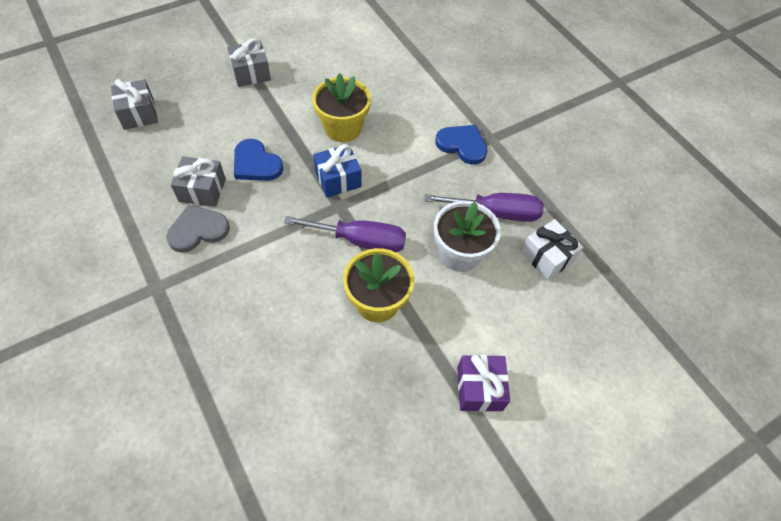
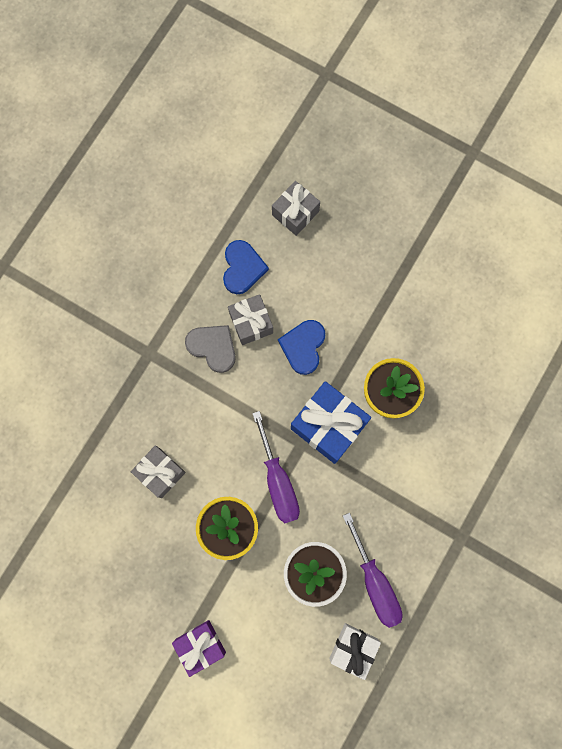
camera: 65 degrees right, 20 degrees up
(251, 73) = (402, 271): grey gift -> grey gift (160, 473)
(338, 179) = (328, 425): blue gift -> blue gift, size x1.54
(462, 145) = (436, 514): blue heart -> blue heart (242, 268)

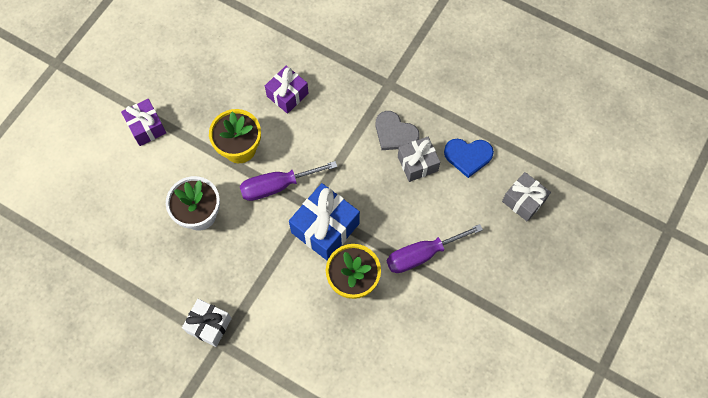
camera: 90 degrees right, 10 degrees down
(160, 473) = (287, 95): grey gift -> purple gift
(213, 347) = (395, 133): grey heart -> grey heart turned 90 degrees clockwise
(303, 347) = (397, 207): blue heart -> none
(353, 648) = (132, 246): white gift -> white gift (209, 325)
(375, 582) = (186, 265): purple screwdriver -> purple screwdriver (422, 254)

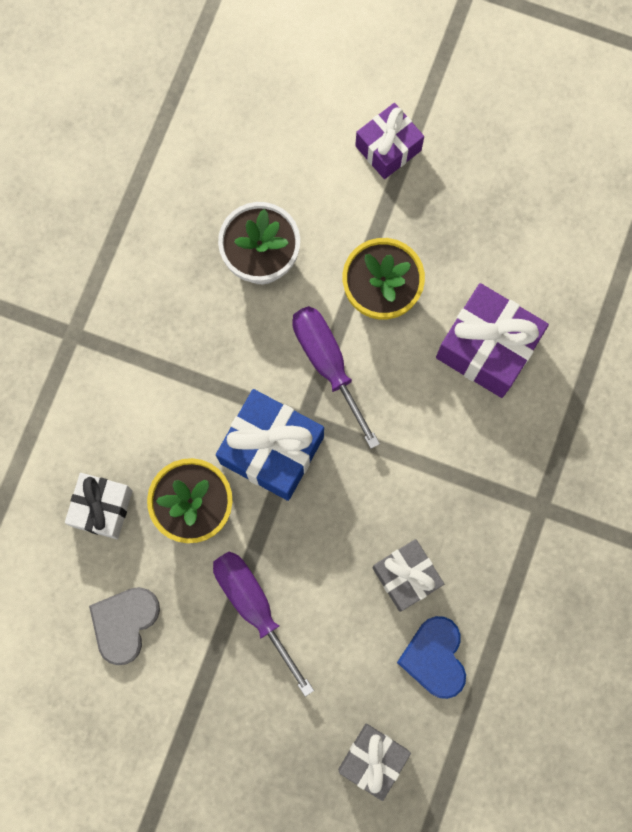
camera: 80 degrees right, 10 degrees up
(209, 325) = (96, 312): white gift -> white gift (102, 508)
(287, 95) = (487, 348): purple gift -> purple gift, size x1.54
(395, 133) = (453, 531): grey heart -> grey heart (124, 623)

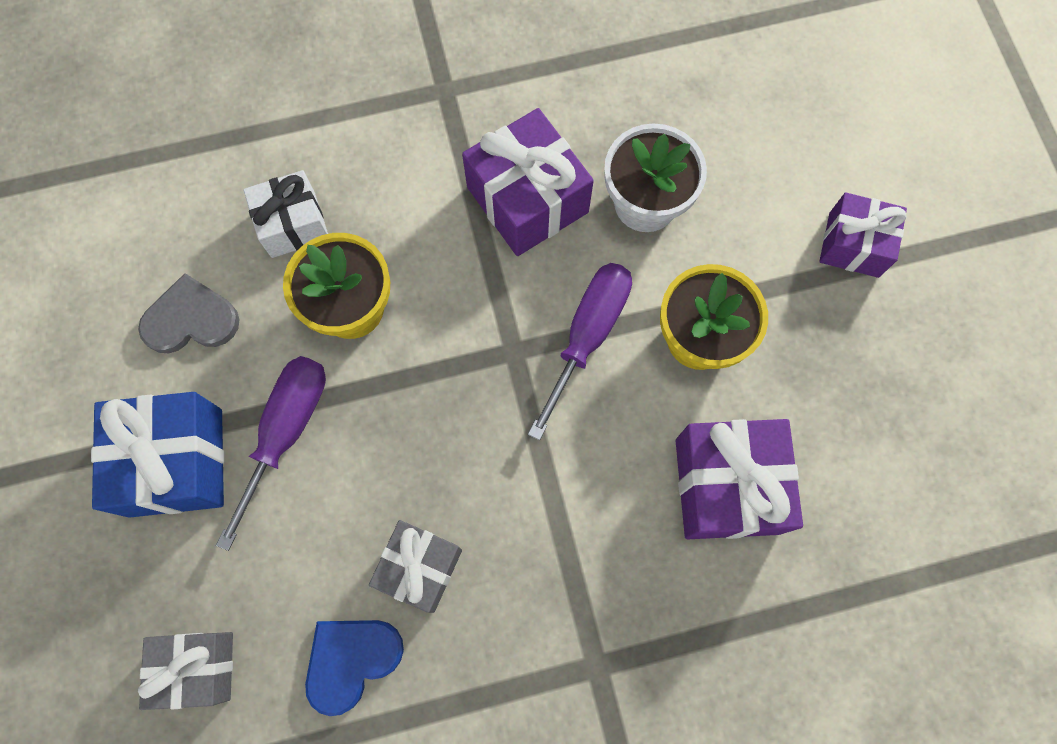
camera: 55 degrees right, 5 degrees down
(201, 335) = (527, 200): none -> purple gift
(271, 450) = (460, 341): blue gift -> blue gift (175, 462)

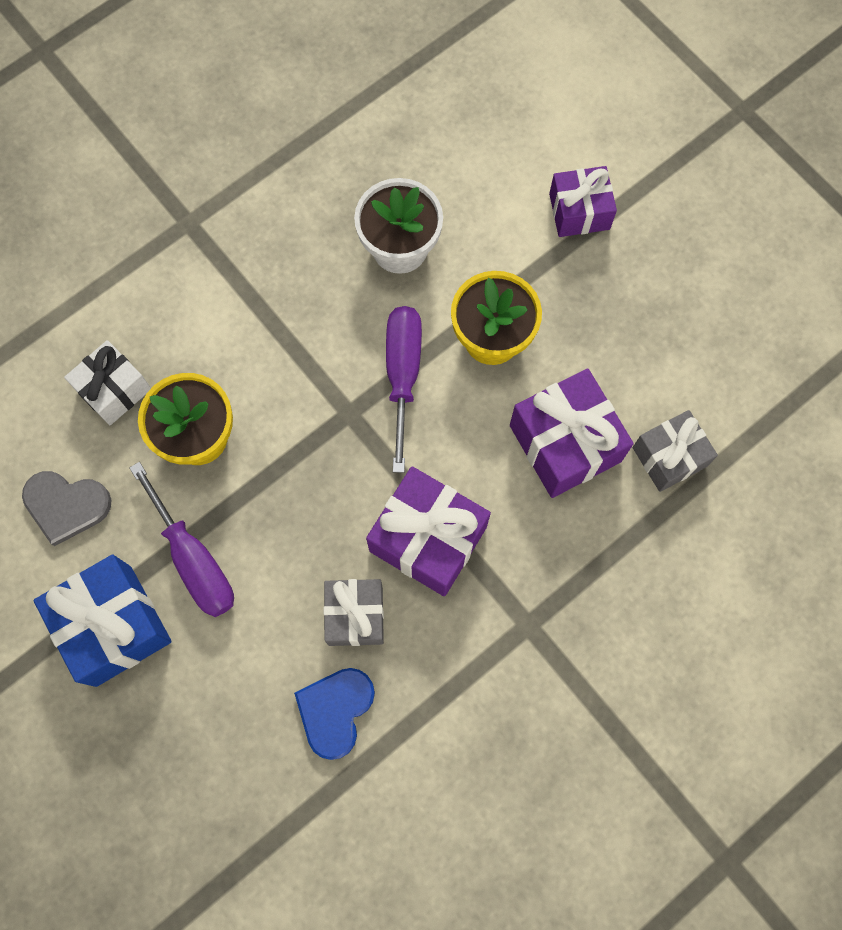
camera: 25 degrees left, 0 degrees up
(191, 319) = (66, 506): grey heart -> grey heart turned 135 degrees counterclockwise
(197, 667) = (214, 774): grey gift -> grey gift (669, 457)
(286, 432) = (194, 560): purple screwdriver -> purple screwdriver turned 150 degrees clockwise
(527, 200) = (302, 286): purple gift -> purple gift (428, 539)

